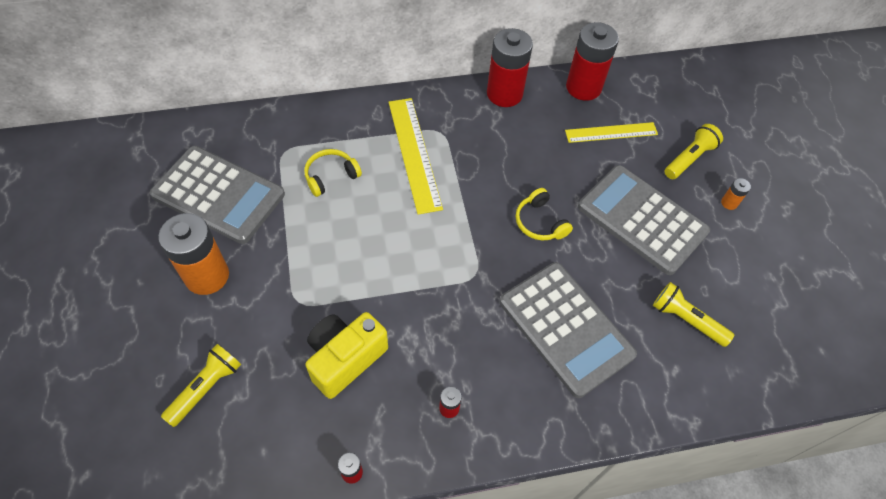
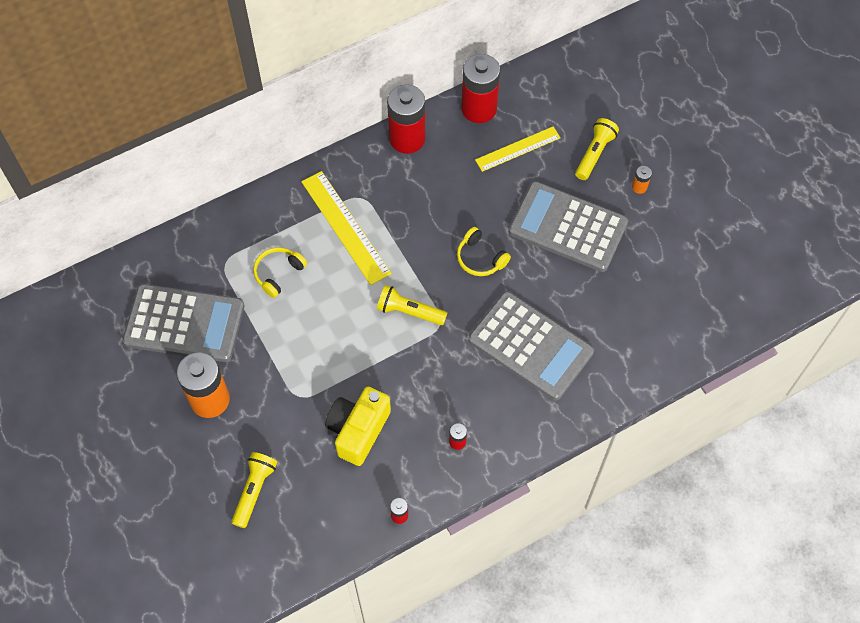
camera: 15 degrees left, 5 degrees up
(686, 319) = (627, 306): yellow flashlight -> yellow flashlight (409, 311)

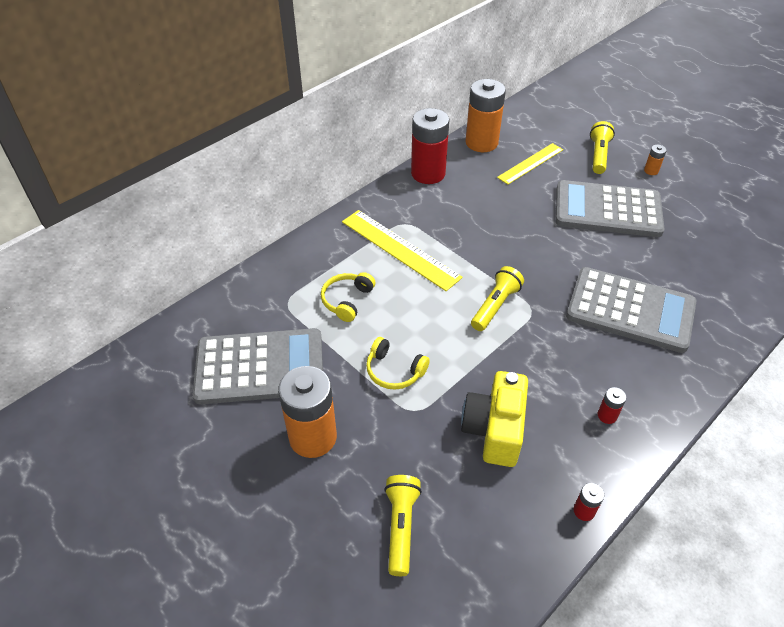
camera: 15 degrees left, 15 degrees down
(409, 311) = (495, 306): yellow flashlight -> yellow flashlight turned 120 degrees clockwise
(479, 109) = (481, 143): red battery -> orange battery
(480, 258) = (541, 248): yellow headphones -> yellow headphones (394, 371)

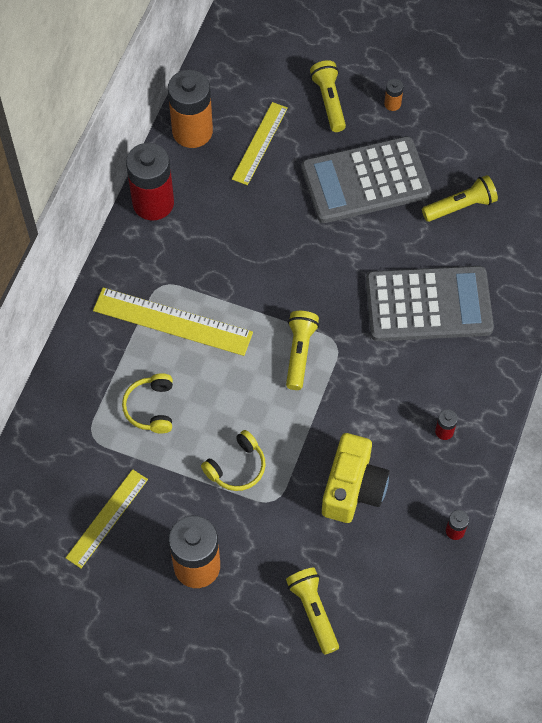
camera: 25 degrees left, 15 degrees up
(260, 367) = (107, 518): grey calculator -> yellow ruler
(394, 371) = (236, 467): yellow headphones -> yellow headphones turned 45 degrees counterclockwise
(494, 430) = (353, 488): yellow camera -> yellow camera turned 150 degrees counterclockwise
(687, 251) = (460, 206): none -> yellow flashlight

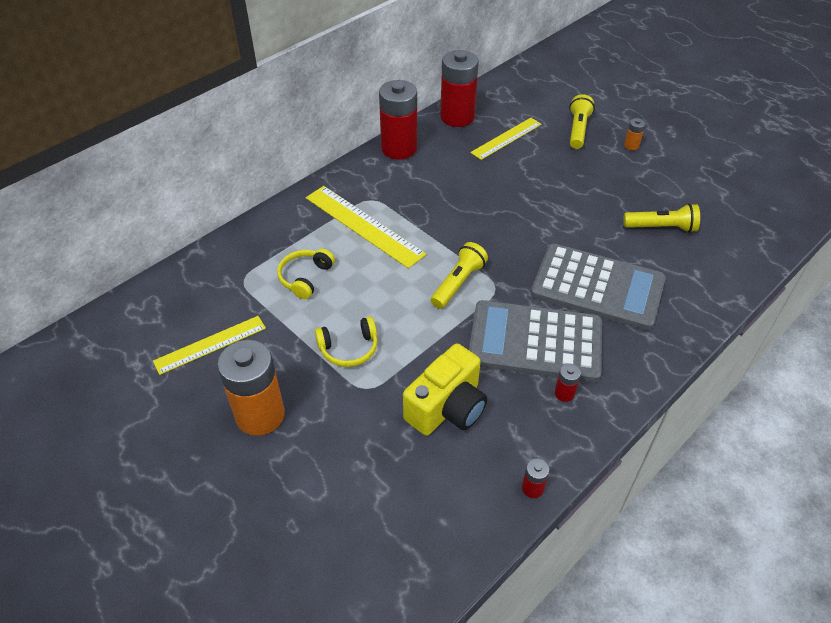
camera: 25 degrees right, 15 degrees down
(192, 131) = (457, 117): orange battery -> red battery
(313, 611) = (344, 504): yellow flashlight -> none
(365, 181) = (582, 186): grey calculator -> grey calculator (535, 342)

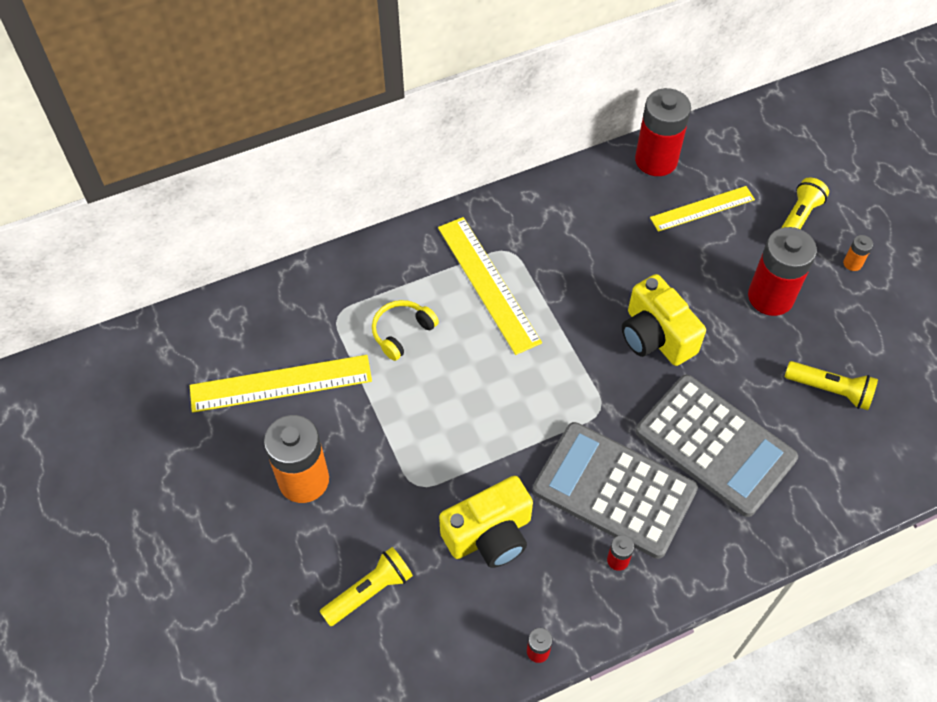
camera: 20 degrees right, 10 degrees up
(210, 345) = (281, 384): yellow ruler -> yellow ruler, size x1.51
(349, 348) = (416, 433): yellow headphones -> none
(399, 148) = (568, 188): red battery -> red battery (770, 297)
(458, 283) = (562, 390): yellow flashlight -> yellow flashlight (369, 591)
(514, 227) = (656, 336): none -> yellow camera

